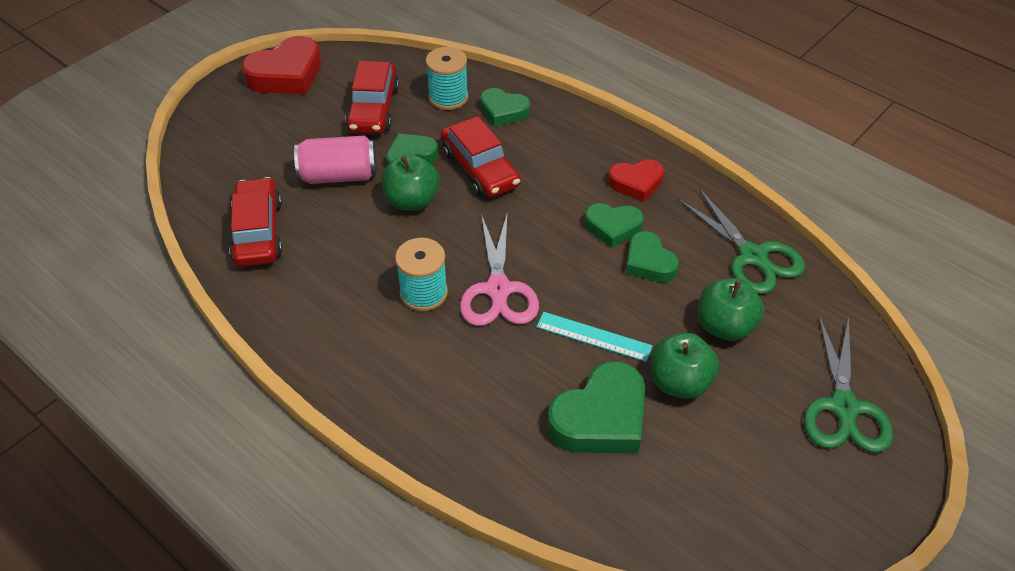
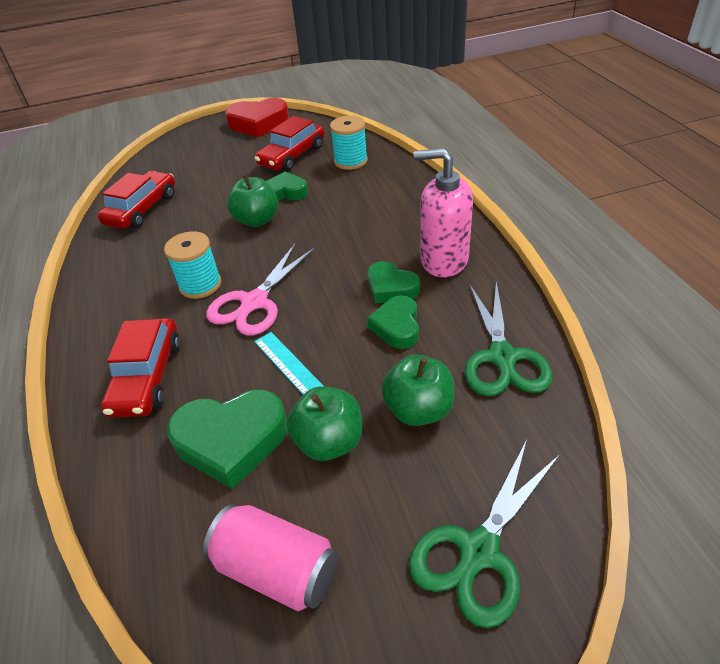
camera: 35 degrees right, 5 degrees down
(339, 176) = (226, 190): pink can -> pink can (277, 569)
(480, 168) = (327, 213): red car -> red car (147, 376)
(503, 111) = (382, 180): green heart -> none
(636, 183) = (443, 260): red heart -> pink soap dispenser

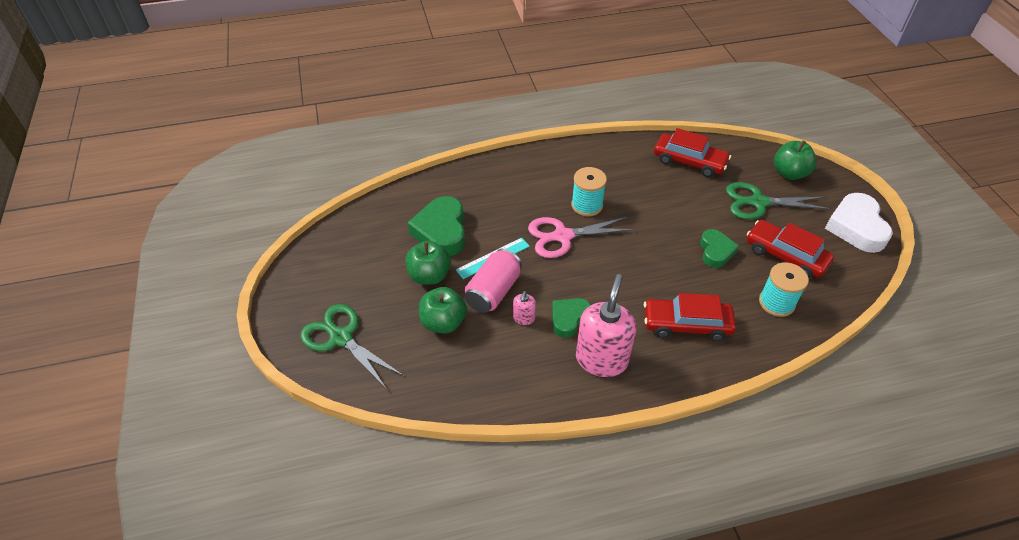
camera: 90 degrees right, 5 degrees up
(147, 376) = (500, 189): red car -> red car (686, 324)
(254, 302) = (563, 236): pink scissors -> pink scissors turned 45 degrees counterclockwise
(257, 220) = (670, 233): green apple -> green apple (789, 173)
(258, 123) = (856, 227): red heart -> white heart
(277, 569) = (358, 253): pink can -> pink can (493, 291)
(397, 326) = (524, 318): green heart -> pink soap dispenser
(502, 357) = (480, 379): green scissors -> green scissors (758, 202)

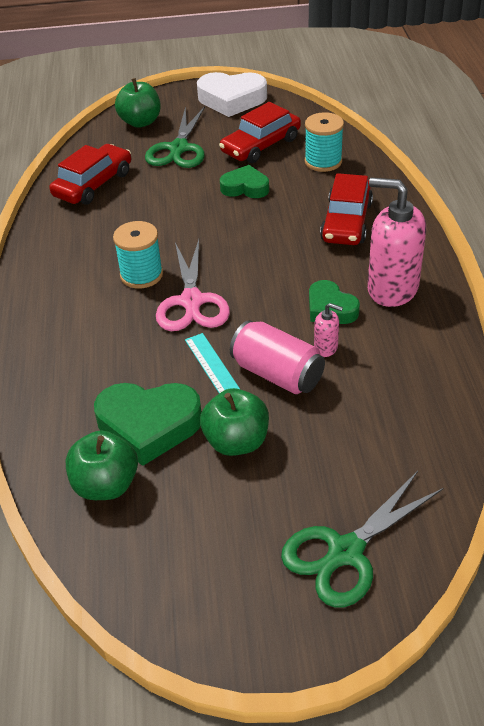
camera: 80 degrees left, 5 degrees down
(443, 322) = (326, 428): green apple -> green apple (106, 485)

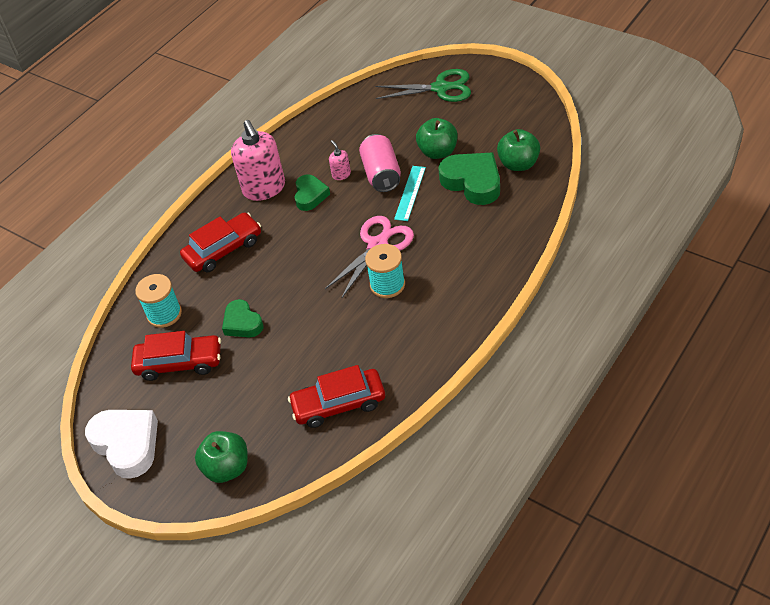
camera: 135 degrees left, 5 degrees up
(179, 148) = (237, 404): green scissors -> none

